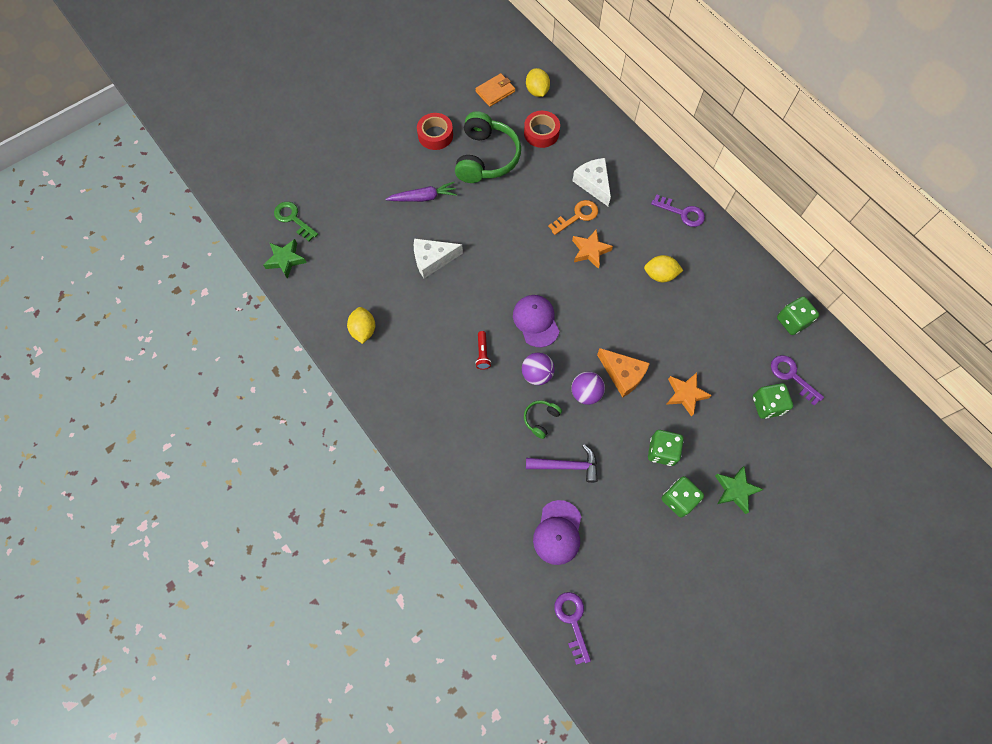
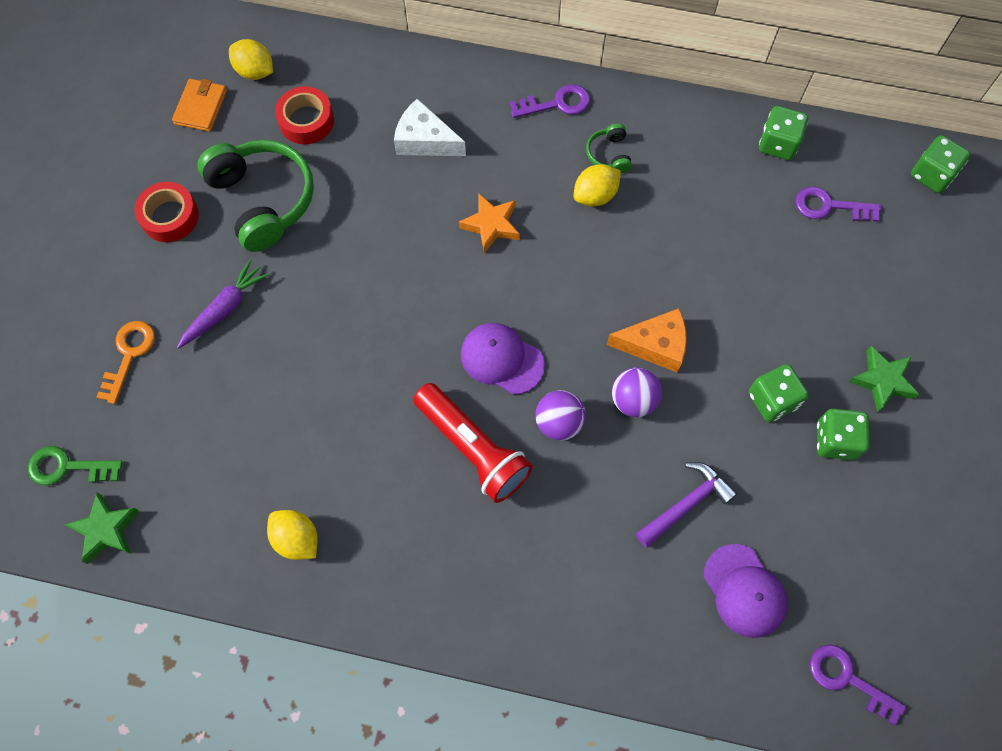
camera: 40 degrees left, 0 degrees up
(432, 260) = (307, 380): white cheese -> none
(482, 353) = (473, 449): red flashlight -> red flashlight, size x2.27
(541, 419) = (610, 473): green headphones -> green headphones (609, 154)
(577, 216) = (440, 194): orange key -> orange key (129, 355)
(685, 394) = (741, 314): orange star -> none
(767, 405) = (832, 259): green dice -> green dice (932, 174)

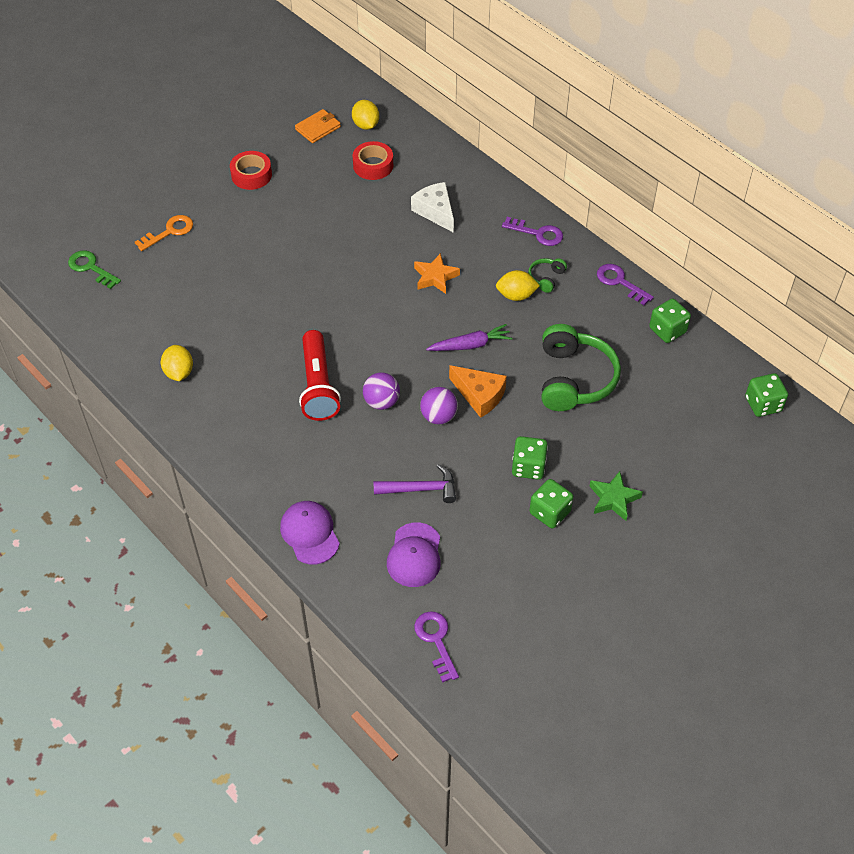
camera: 35 degrees right, 15 degrees down
(106, 530) = (84, 309): green star -> none
(225, 309) = (241, 237): purple carrot -> purple carrot (470, 345)
(263, 200) = (311, 193): green headphones -> green headphones (574, 379)
(502, 359) = (377, 350): purple cap -> purple cap (310, 533)
(829, 206) = (670, 383): purple key -> purple key (620, 282)

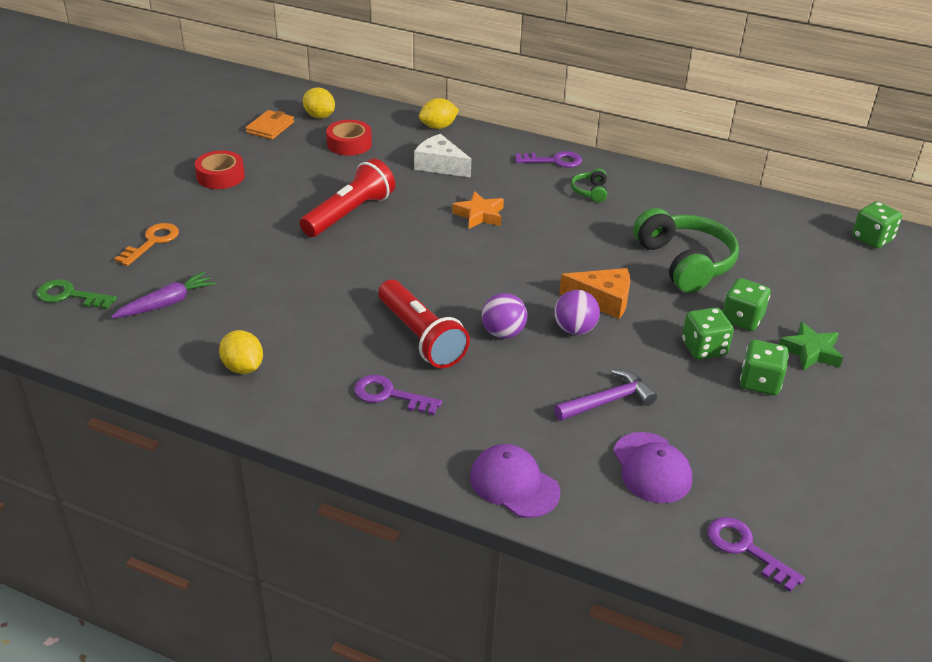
camera: 25 degrees left, 15 degrees down
(332, 245) = (350, 214): none -> red flashlight
(470, 345) = (559, 261): purple carrot -> purple carrot (166, 303)
(516, 295) = (572, 211): yellow lemon -> yellow lemon (438, 127)
(620, 282) = (661, 179): purple key -> purple key (389, 395)
(667, 330) = (736, 205): green dice -> green dice (742, 319)

